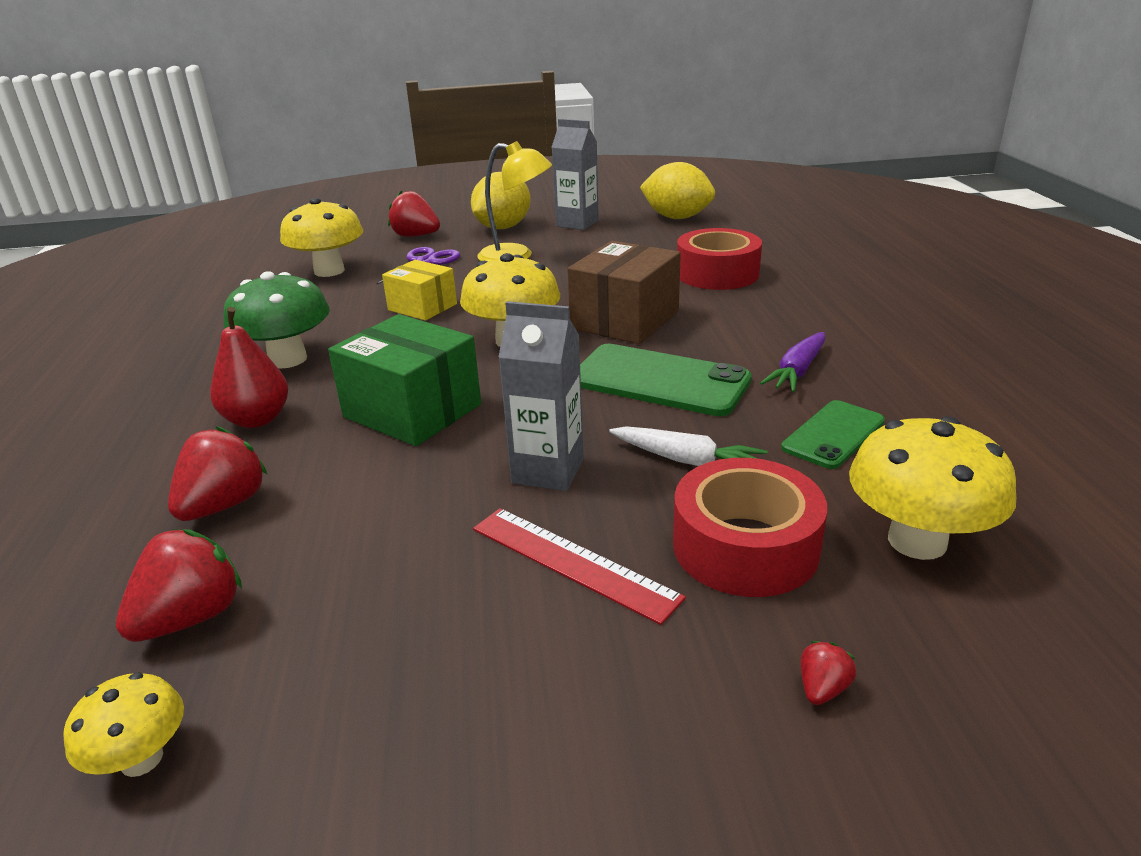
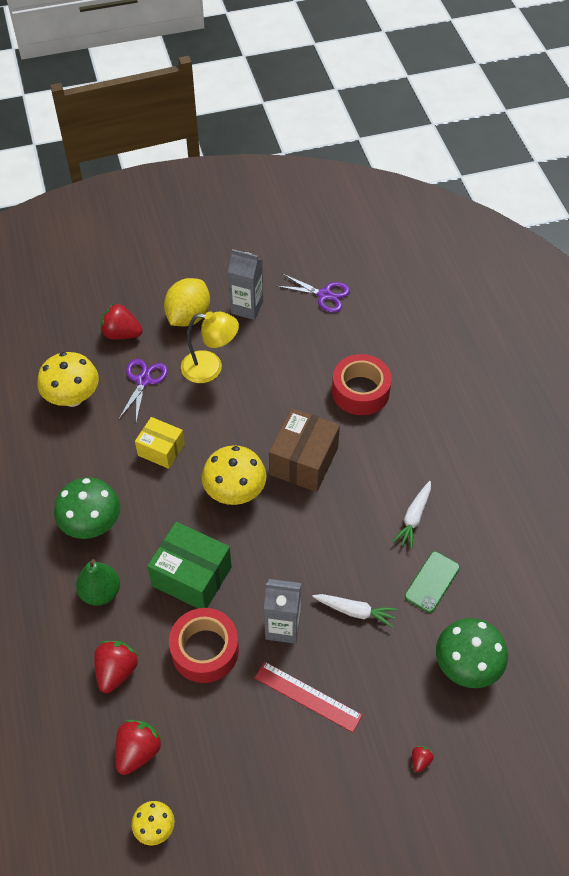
camera: 10 degrees left, 25 degrees up
(257, 419) = (100, 592): red pear -> green pear
(660, 380) = (333, 533): green phone -> none
(677, 217) = (324, 295): yellow lemon -> purple scissors
(745, 546) = (387, 677): red tape -> red tape (205, 650)
(797, 371) = (414, 518): purple carrot -> white carrot
(917, 541) = (466, 666): yellow mushroom -> green mushroom

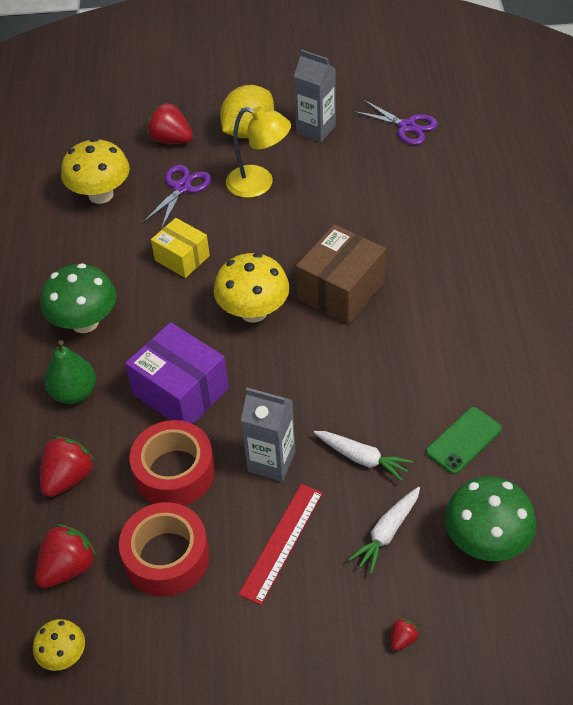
camera: 15 degrees right, 5 degrees down
(192, 576) = (181, 392): green box -> purple box
(307, 696) = (281, 542): red ruler -> red ruler turned 75 degrees clockwise
(360, 391) = (425, 227): red tape -> red tape (167, 557)
(414, 518) = (457, 368): white carrot -> white carrot (387, 533)

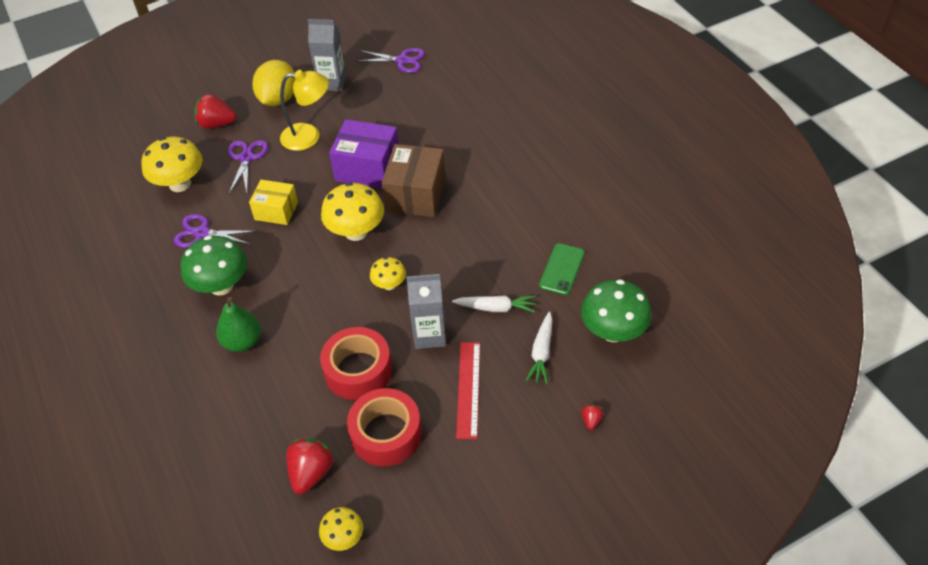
camera: 25 degrees left, 0 degrees up
(68, 477) = (274, 407): red strawberry -> none
(95, 257) = (202, 233): none -> purple scissors
(181, 392) = (330, 310): purple box -> purple box (368, 168)
(258, 386) = (389, 284): none -> yellow mushroom

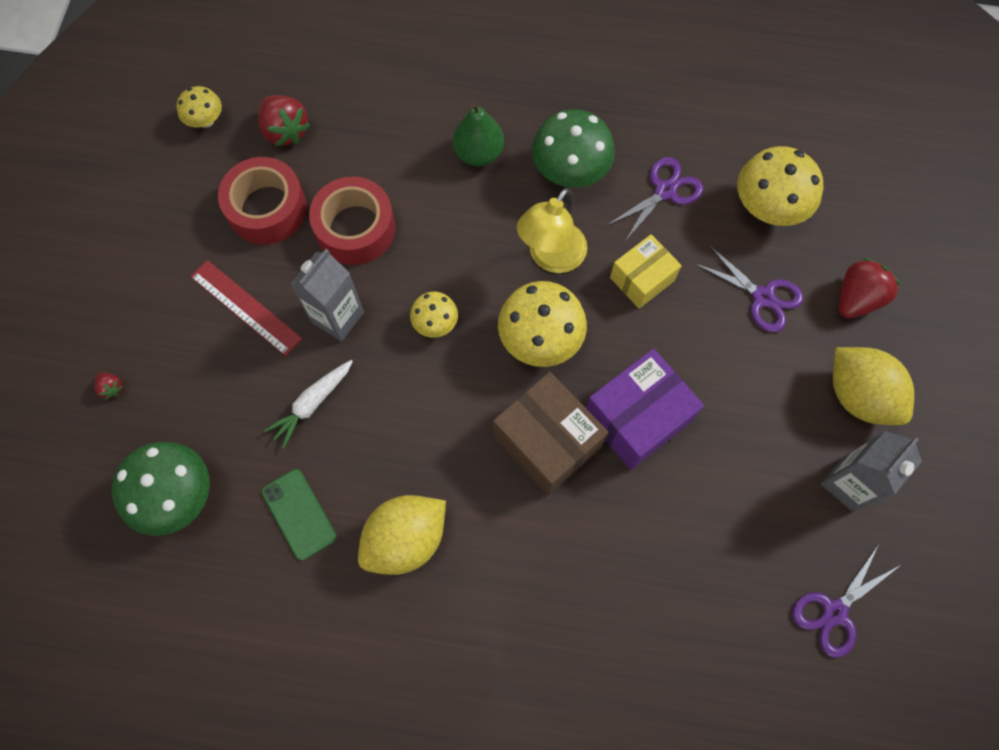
camera: 125 degrees right, 20 degrees up
(309, 136) = (752, 388): yellow lamp -> yellow lamp (551, 257)
(526, 217) = (406, 539): none -> yellow lemon
(541, 352) = (220, 404): white carrot -> none

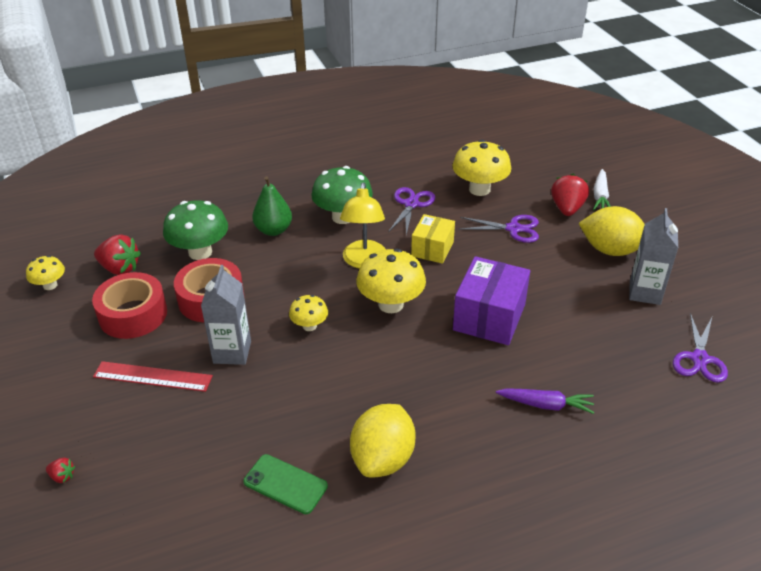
camera: 30 degrees left, 30 degrees down
(177, 496) = (170, 522): green mushroom -> green mushroom (200, 252)
(312, 404) = (248, 410): white carrot -> white carrot (600, 196)
(547, 441) = (440, 355): brown box -> none
(613, 571) = (545, 405): none -> purple carrot

